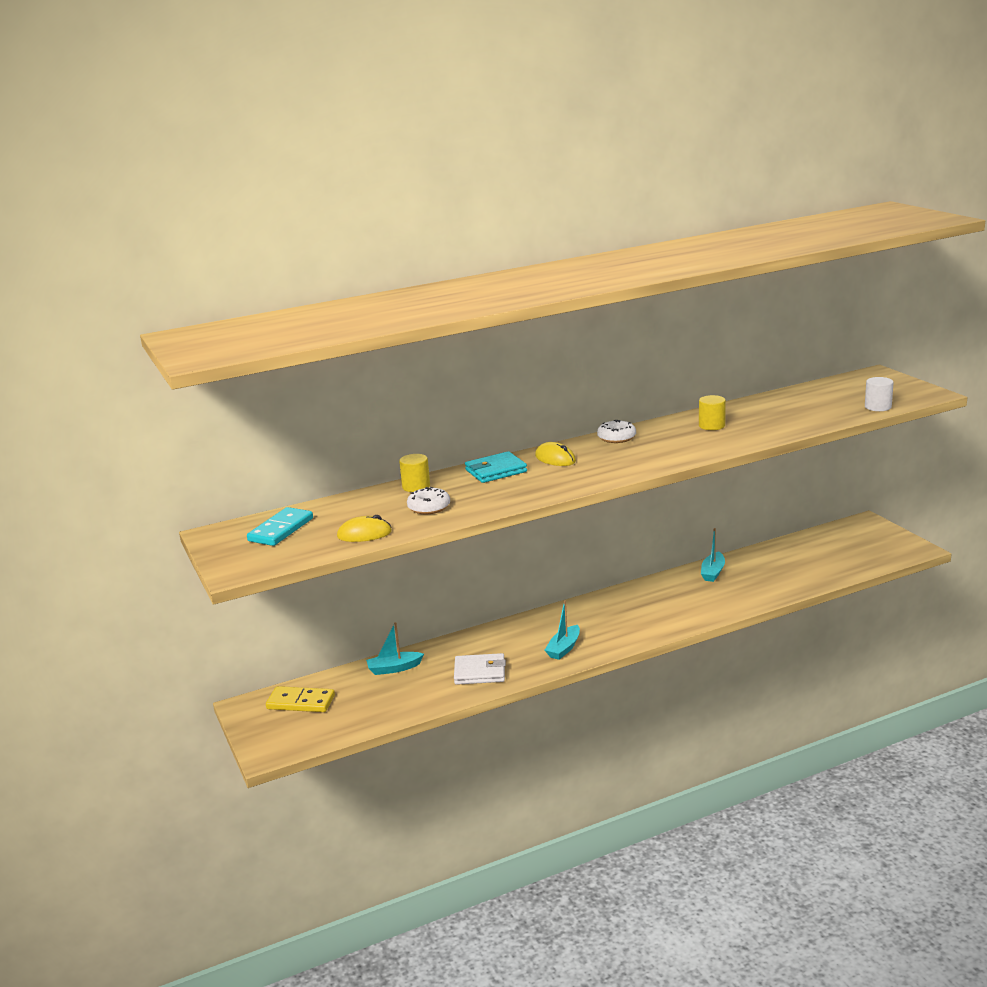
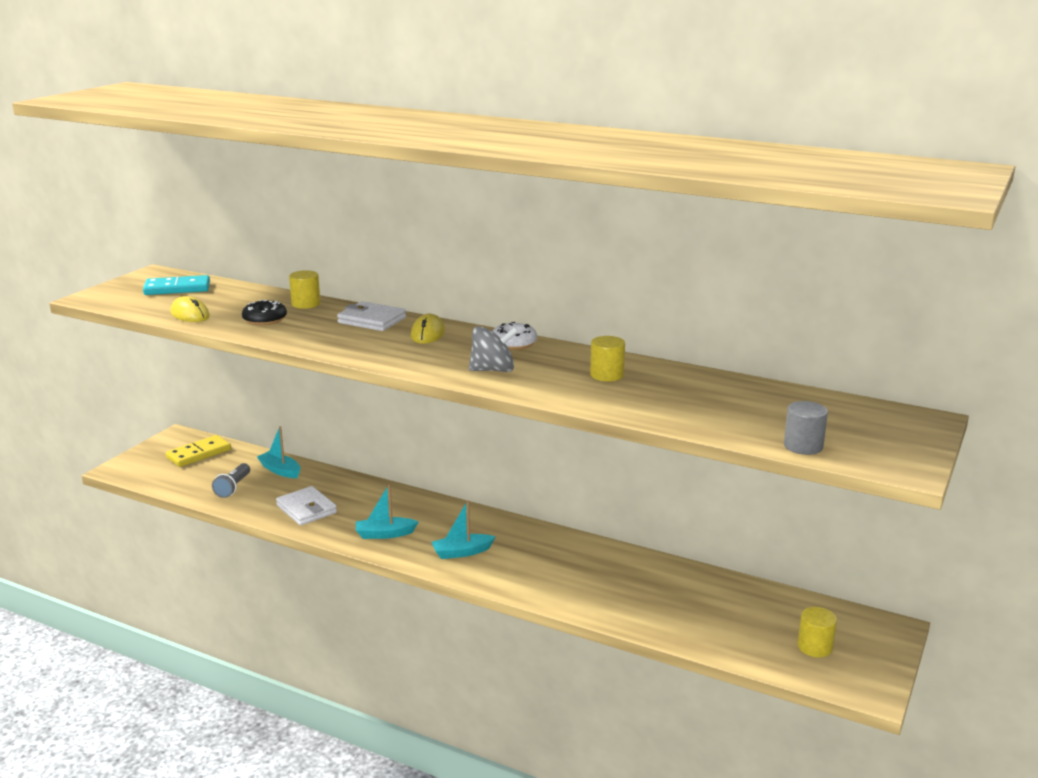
camera: 50 degrees right, 0 degrees up
(301, 702) = (199, 454): yellow domino -> yellow domino turned 75 degrees clockwise
(393, 698) = (233, 487): none -> grey flashlight
(429, 507) = (265, 319): white donut -> black donut
(496, 471) = (372, 320): turquoise wallet -> white wallet
(657, 454) = (493, 370): none -> grey spinning top
(713, 572) = (626, 564): turquoise boat -> turquoise boat (462, 552)
(862, 548) = (814, 647): none -> yellow cylinder
(878, 407) = (803, 446): white cylinder -> grey cylinder

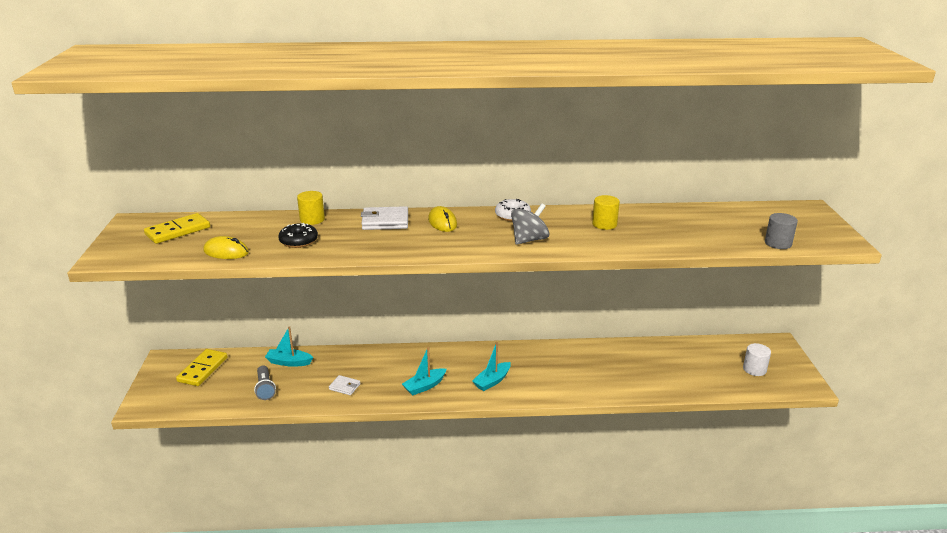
camera: 30 degrees left, 5 degrees up
(177, 288) = (178, 231): turquoise domino -> yellow domino
(306, 509) = (344, 387): white wallet -> white wallet, size x0.59
(814, 647) = (754, 369): yellow cylinder -> white cylinder

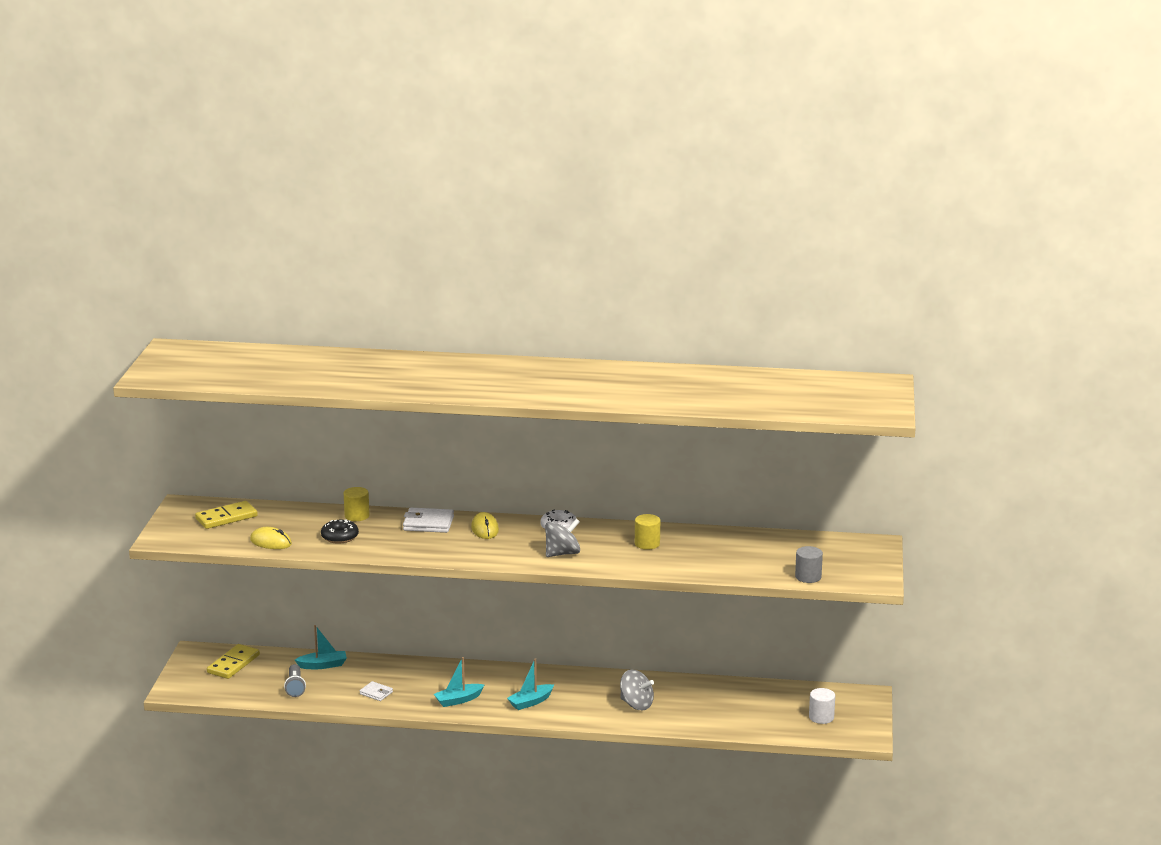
camera: 10 degrees right, 5 degrees down
(289, 362) = (323, 665): turquoise boat -> turquoise boat turned 150 degrees clockwise
(588, 373) = (636, 704): none -> grey spinning top

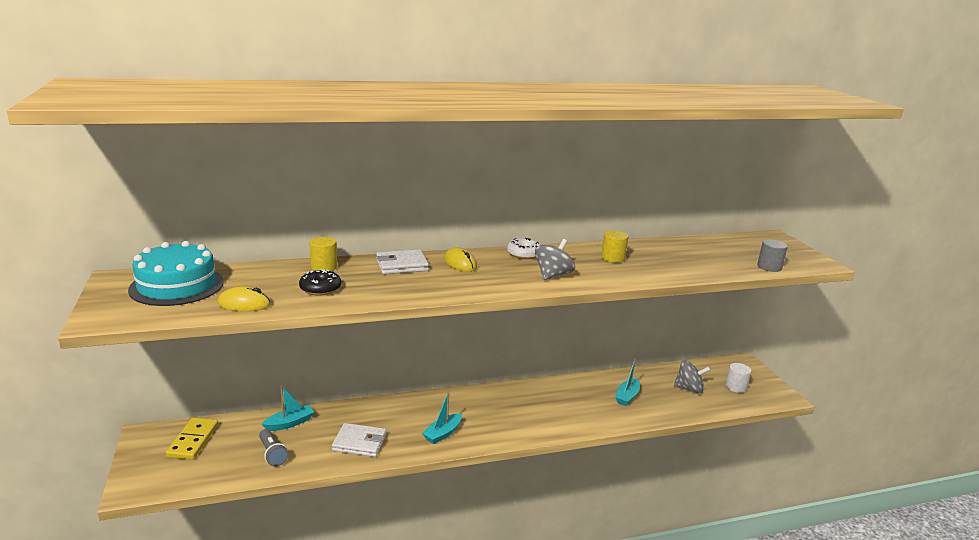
camera: 25 degrees left, 0 degrees up
(226, 518) = (177, 285): yellow domino -> turquoise cake
(376, 693) = (359, 443): white wallet -> white wallet, size x1.70
(530, 702) = (507, 421): turquoise boat -> turquoise boat (627, 396)
(636, 704) = (594, 405): grey spinning top -> grey spinning top (689, 389)

